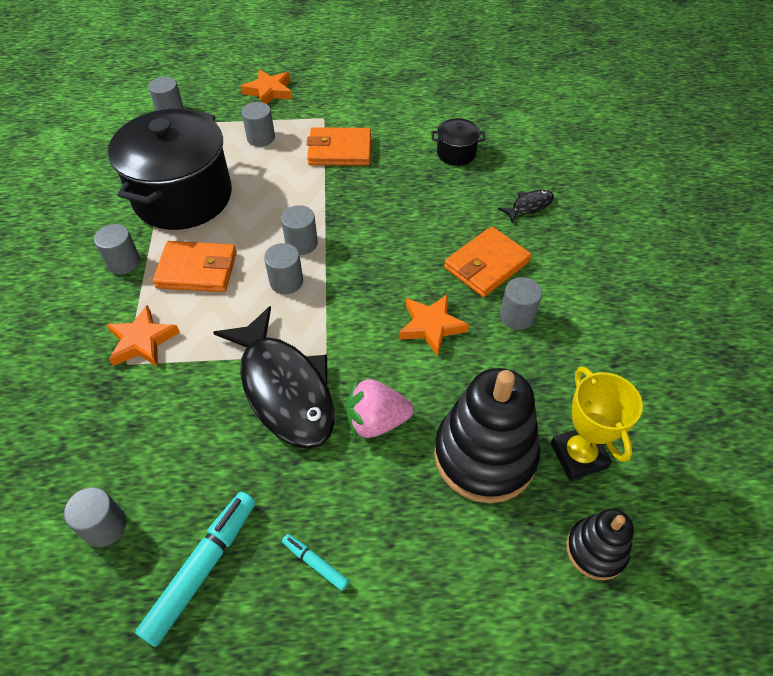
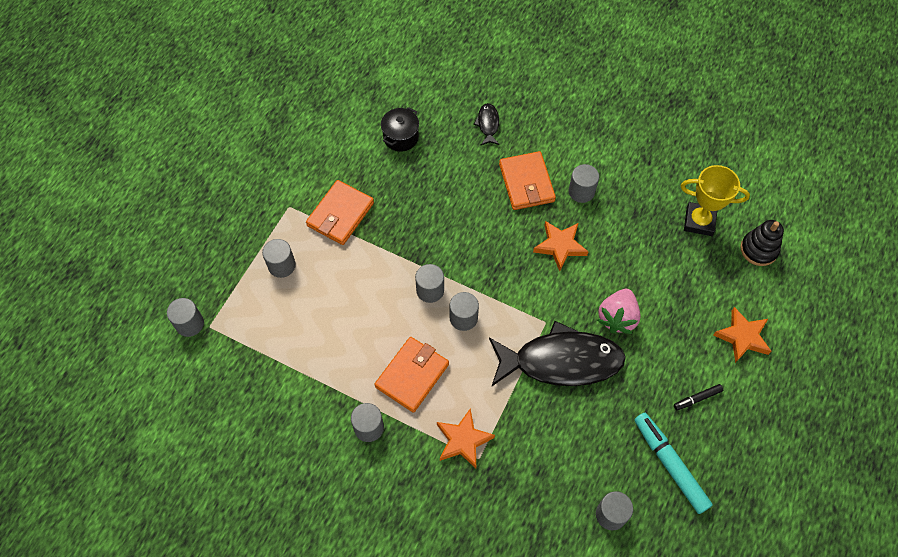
camera: 60 degrees left, 10 degrees up
(183, 197) = (317, 355): black pot -> none
(269, 91) = (219, 231): orange star -> orange star (742, 337)
(315, 563) = (697, 398): turquoise marker -> black marker
(484, 455) = (673, 270): black stacking toy -> none

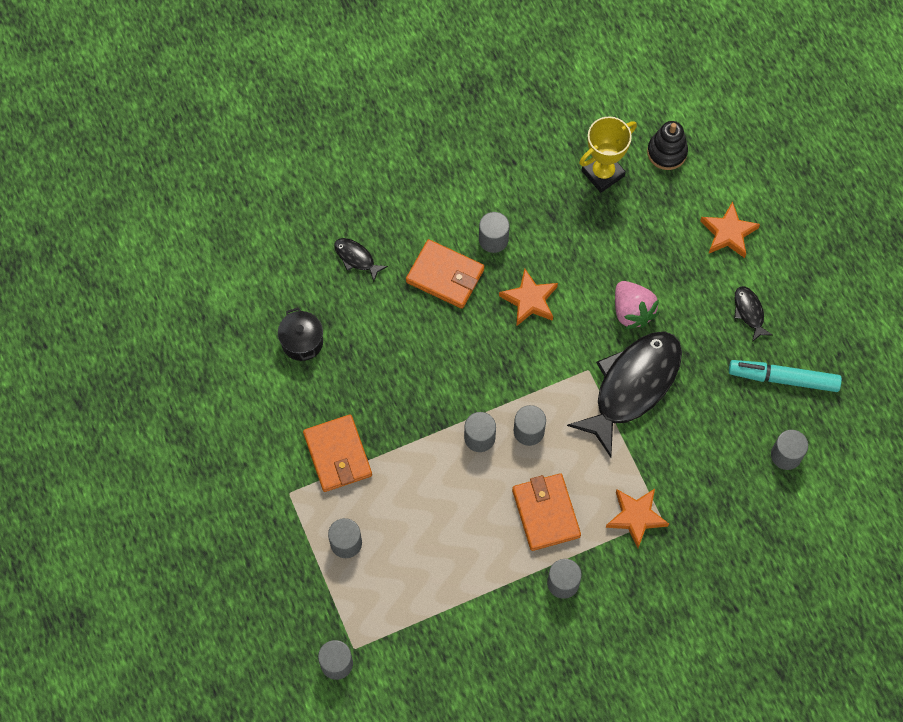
camera: 50 degrees left, 5 degrees up
(697, 398) = (749, 312): black marker -> black fish

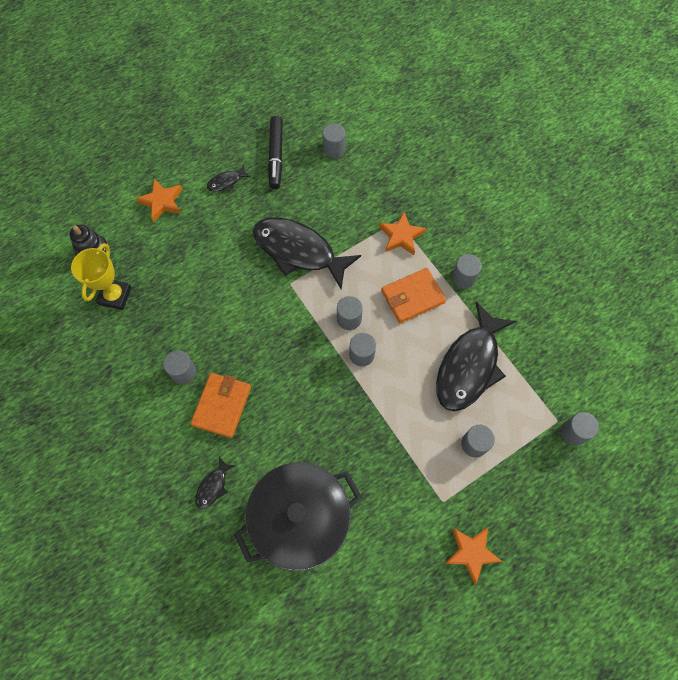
camera: 100 degrees left, 0 degrees up
(302, 342) = (301, 520): black pot -> black pot, size x2.35
(337, 455) = (400, 466): orange wallet -> none
(442, 561) = (469, 365): none -> black fish
(530, 300) = (236, 335): orange star -> orange star (471, 553)
(603, 173) = (115, 296): yellow trophy -> yellow trophy turned 60 degrees clockwise
(632, 311) = (236, 259): pink strawberry -> none
(783, 378) = (276, 156): turquoise marker -> black marker

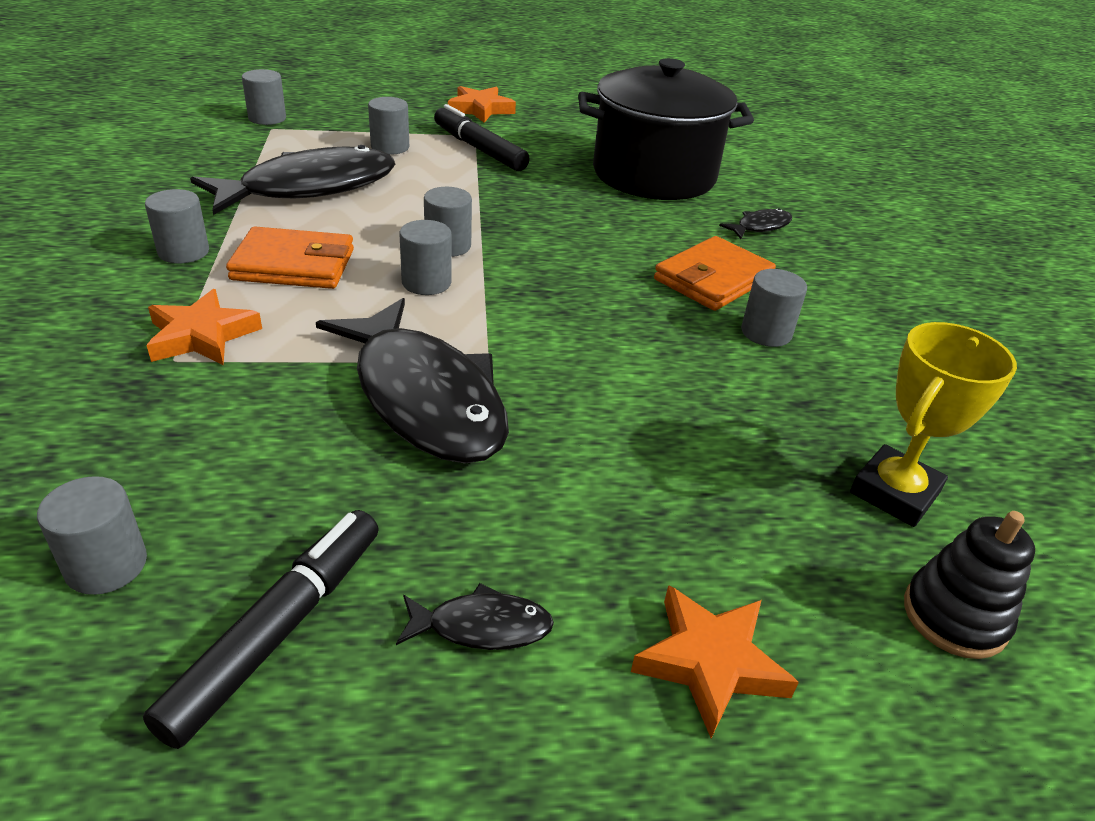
camera: 155 degrees left, 30 degrees down
(424, 480) = (479, 149): none -> black marker

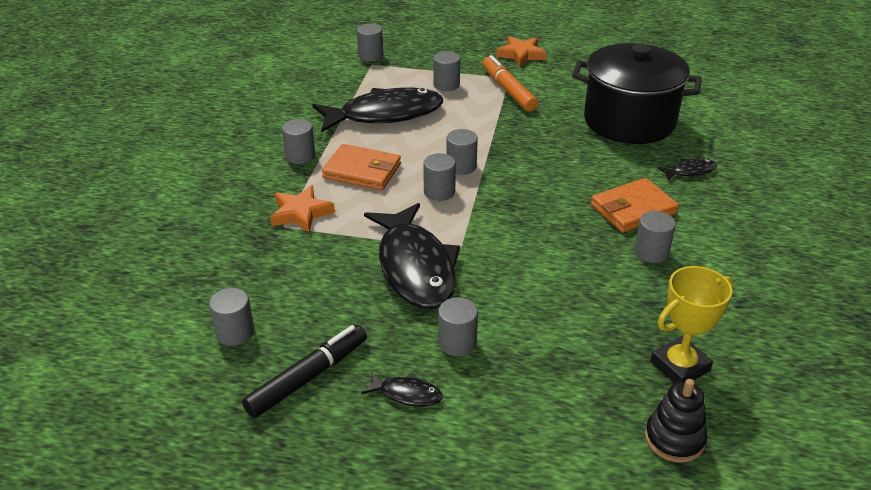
camera: 20 degrees right, 0 degrees up
(479, 149) = (508, 90): black marker -> orange marker
(538, 513) = (457, 342): none -> grey cylinder
(710, 662) = (519, 433): orange star -> none

